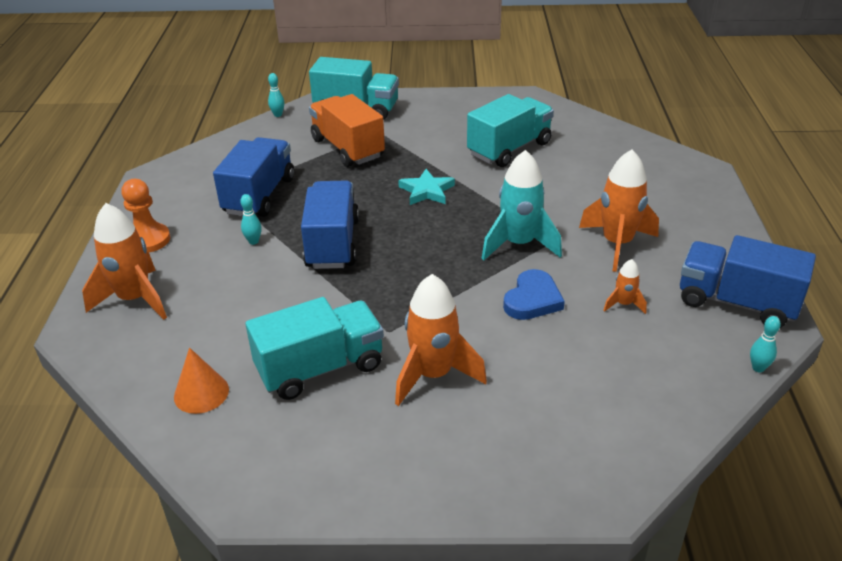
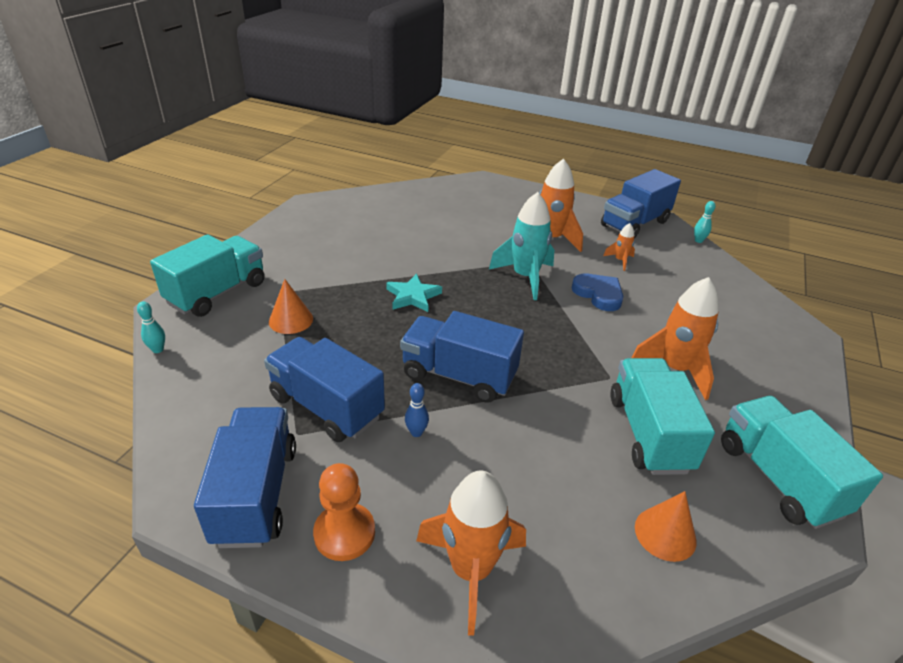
camera: 70 degrees left, 0 degrees up
(167, 197) = (255, 494): none -> blue truck
(253, 241) = (416, 432): turquoise bowling pin -> blue bowling pin
(347, 148) = (291, 320): orange truck -> orange cone
(509, 149) = (384, 237): turquoise truck -> turquoise truck (778, 478)

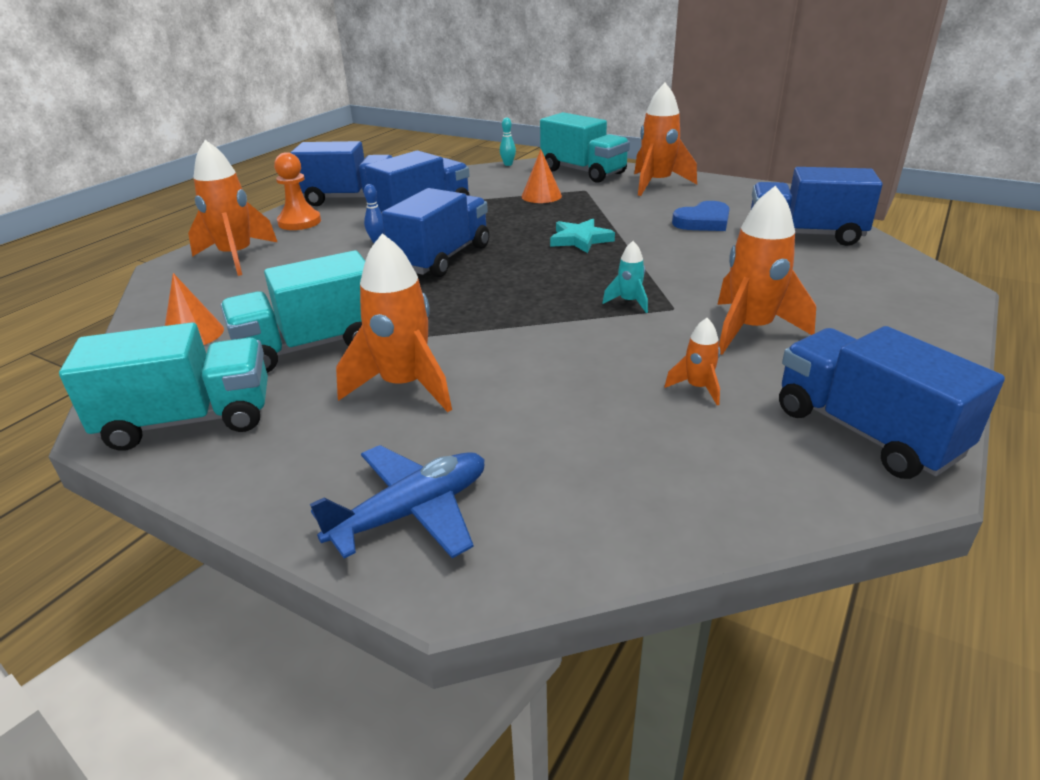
camera: 100 degrees right, 5 degrees down
(276, 252) = (657, 184): none -> orange rocket
(406, 205) = (805, 235): none -> blue truck
(525, 277) = (629, 302): turquoise rocket -> turquoise rocket, size x0.48
(598, 294) = (589, 353): blue heart -> blue heart (703, 221)
(648, 433) = (310, 346): turquoise truck -> turquoise truck turned 150 degrees clockwise
(698, 240) = (828, 516): turquoise bowling pin -> none
(779, 350) = (411, 512): none -> blue plane

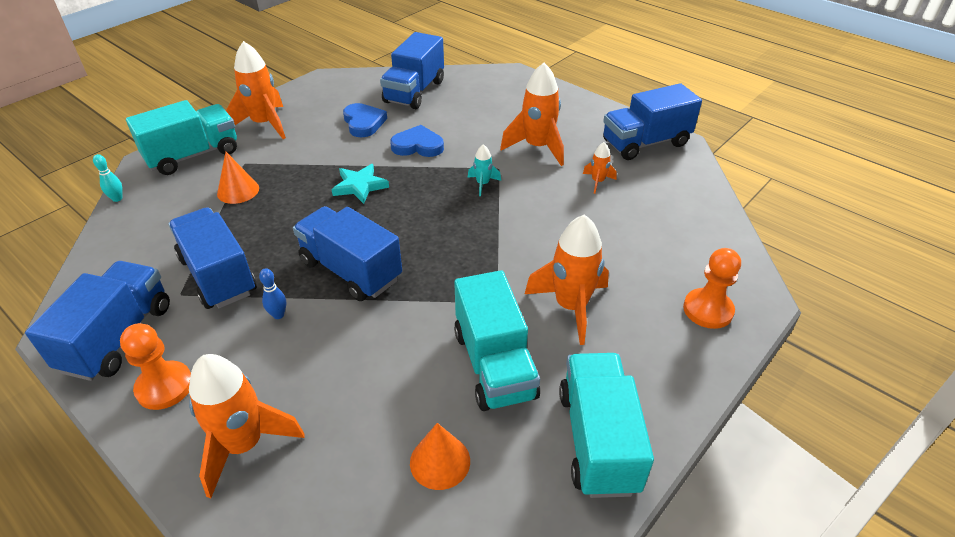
camera: 80 degrees left, 10 degrees up
(411, 512) = (708, 310): blue plane -> orange pawn
(682, 255) = (418, 146): none -> blue heart

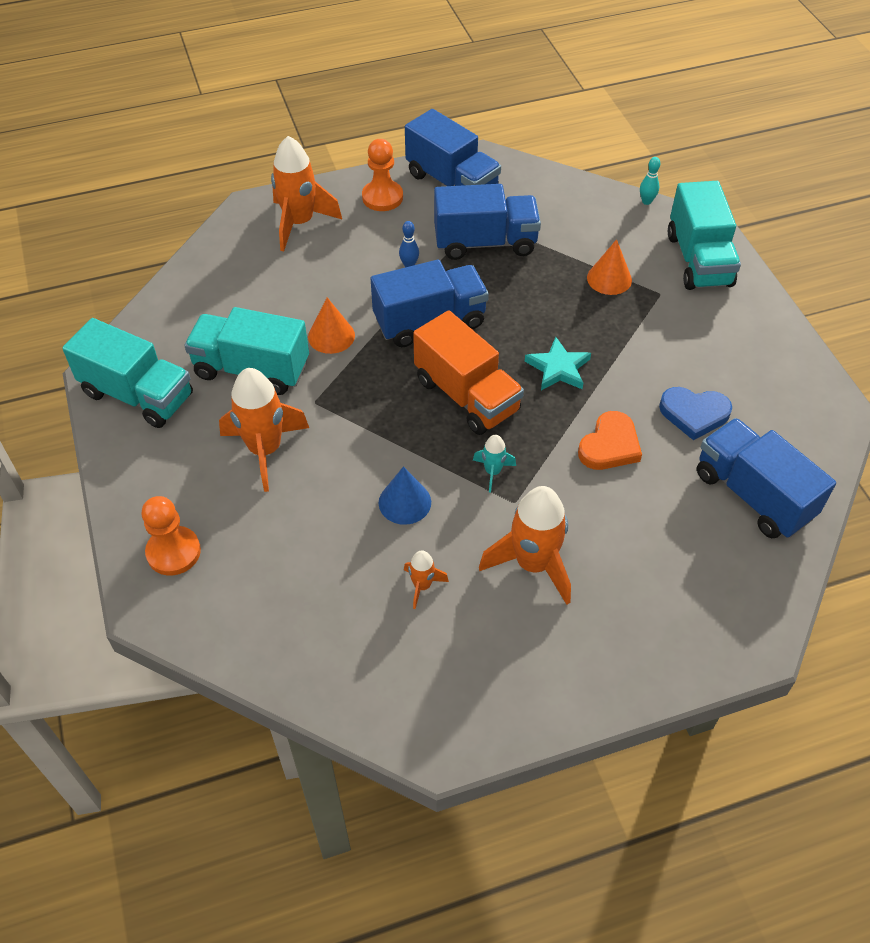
camera: 120 degrees right, 10 degrees up
(264, 124) = (738, 327): orange rocket -> none
(418, 146) = (609, 445): blue heart -> orange heart
(421, 219) = (467, 395): none -> orange truck
(440, 461) = (202, 307): orange cone -> orange cone (331, 336)
(545, 212) = (404, 502): none -> blue cone
(645, 143) = (465, 699): blue truck -> none

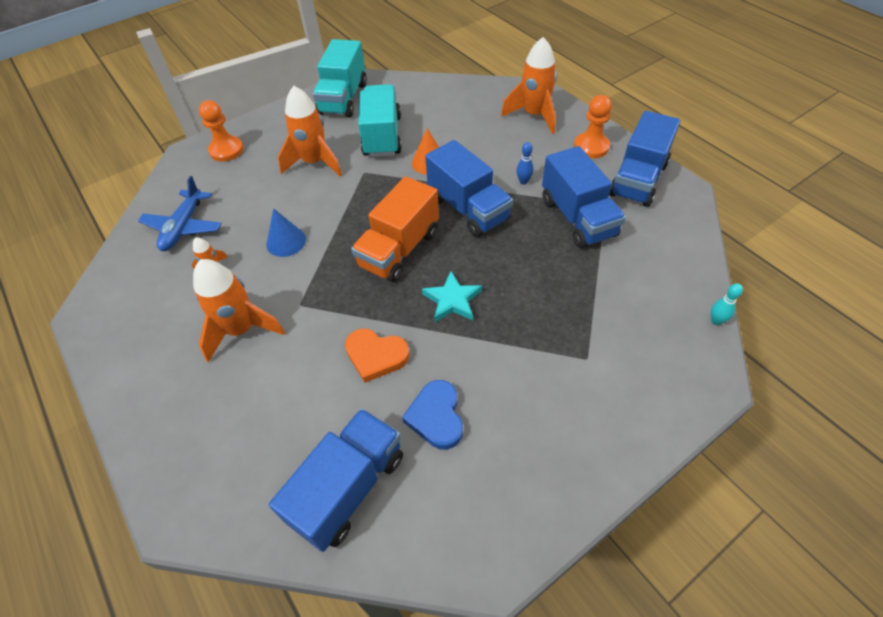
camera: 75 degrees right, 0 degrees up
(321, 618) = (183, 227): none -> blue plane
(493, 472) = (326, 284): turquoise rocket -> none
(609, 278) = (584, 313): orange cone -> none
(699, 260) = (657, 384): turquoise truck -> none

